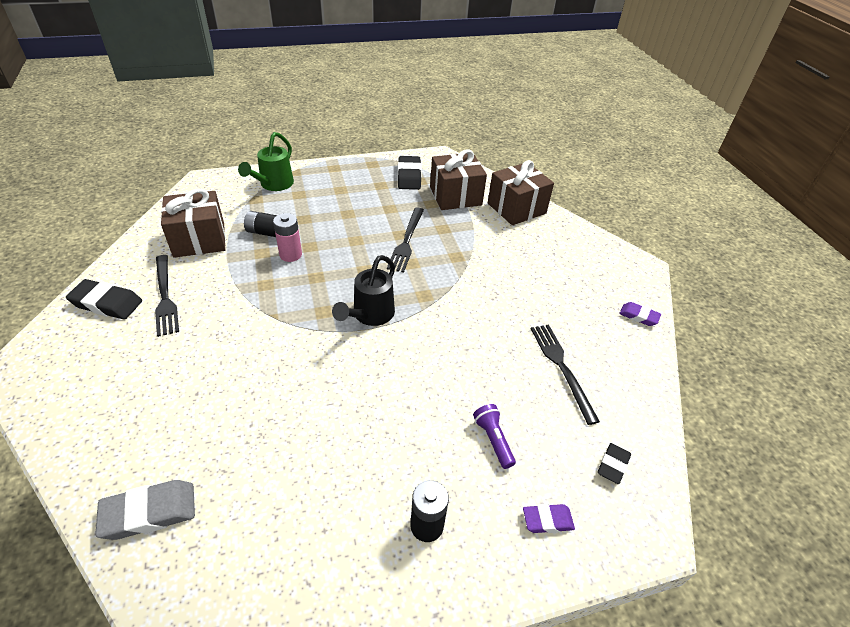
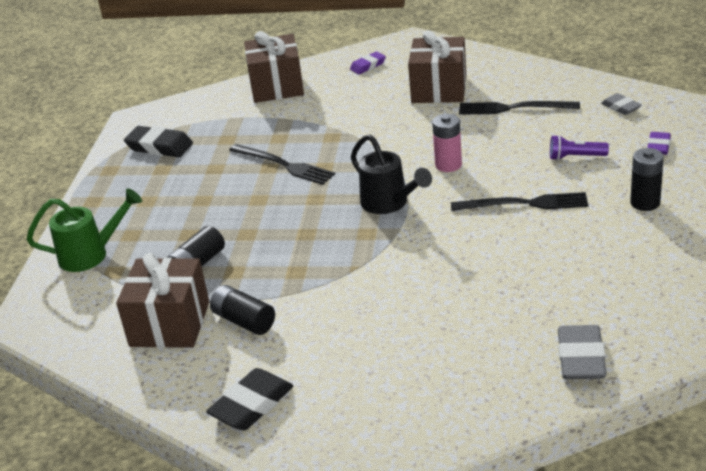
camera: 60 degrees left, 10 degrees down
(165, 297) = (269, 353): black fork -> black fork (524, 204)
(203, 273) = (244, 321): none -> black battery
(274, 184) = (90, 255): green watering can -> green watering can turned 60 degrees counterclockwise
(290, 255) = (252, 250): pink battery -> pink battery (448, 165)
(455, 196) = (225, 121): brown gift -> brown gift (439, 89)
(613, 465) = (621, 107): black eraser -> grey eraser
(638, 316) = (473, 57): purple eraser -> purple eraser (368, 66)

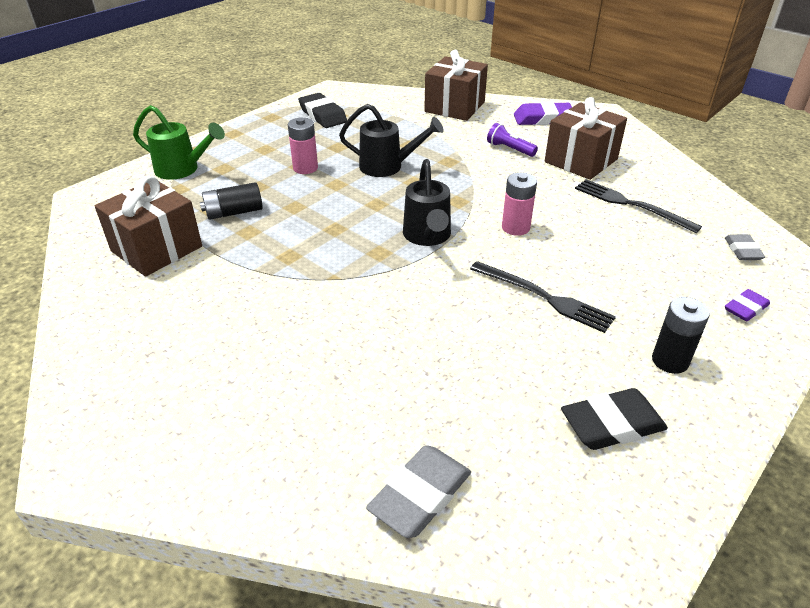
camera: 30 degrees right, 5 degrees up
(210, 199) = (305, 168): none -> pink battery
(244, 321) = (203, 275): black battery -> none
(252, 405) = (116, 352): black eraser -> black eraser (612, 424)
(284, 165) = (387, 167): black fork -> black watering can
(368, 66) = (543, 119): purple eraser -> purple eraser, size x1.65
(575, 157) = (643, 277): purple flashlight -> purple flashlight (509, 149)

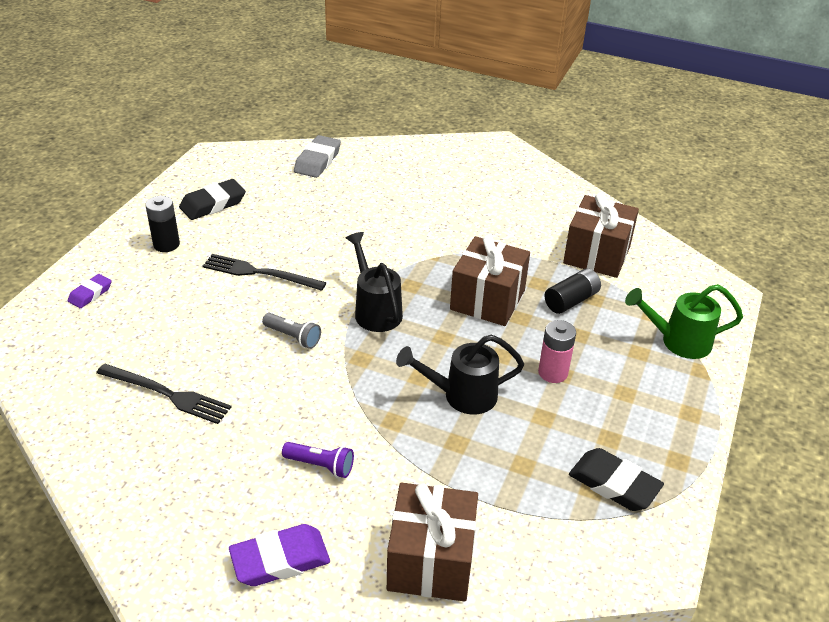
camera: 160 degrees right, 0 degrees up
(515, 227) = (293, 337): pink battery -> grey flashlight
(581, 160) = (221, 463): brown gift -> brown gift (487, 300)
(742, 250) = (64, 354): grey eraser -> none

